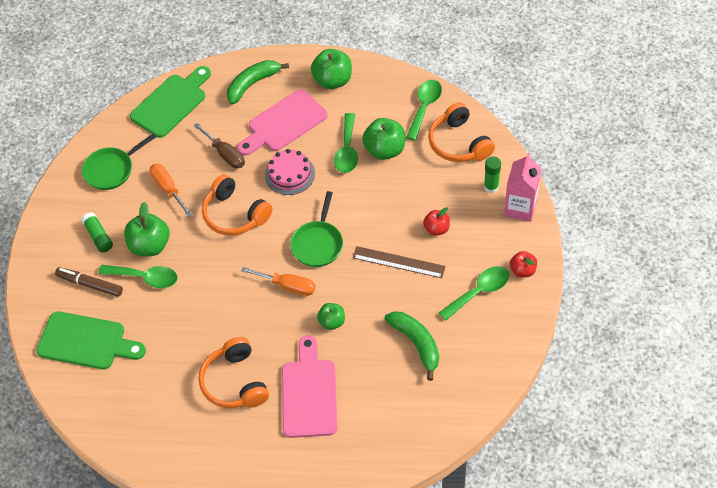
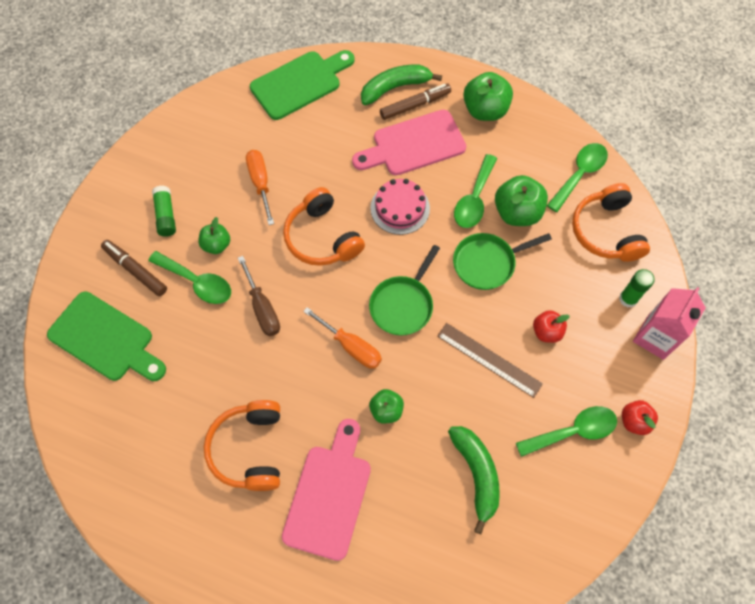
camera: 15 degrees right, 10 degrees up
(111, 170) = (208, 141): green pan -> green pan (487, 263)
(150, 245) = (216, 245): green apple -> green apple, size x0.60
(225, 154) = (337, 161): brown screwdriver -> brown screwdriver (262, 308)
(274, 93) = (415, 105): none -> brown marker

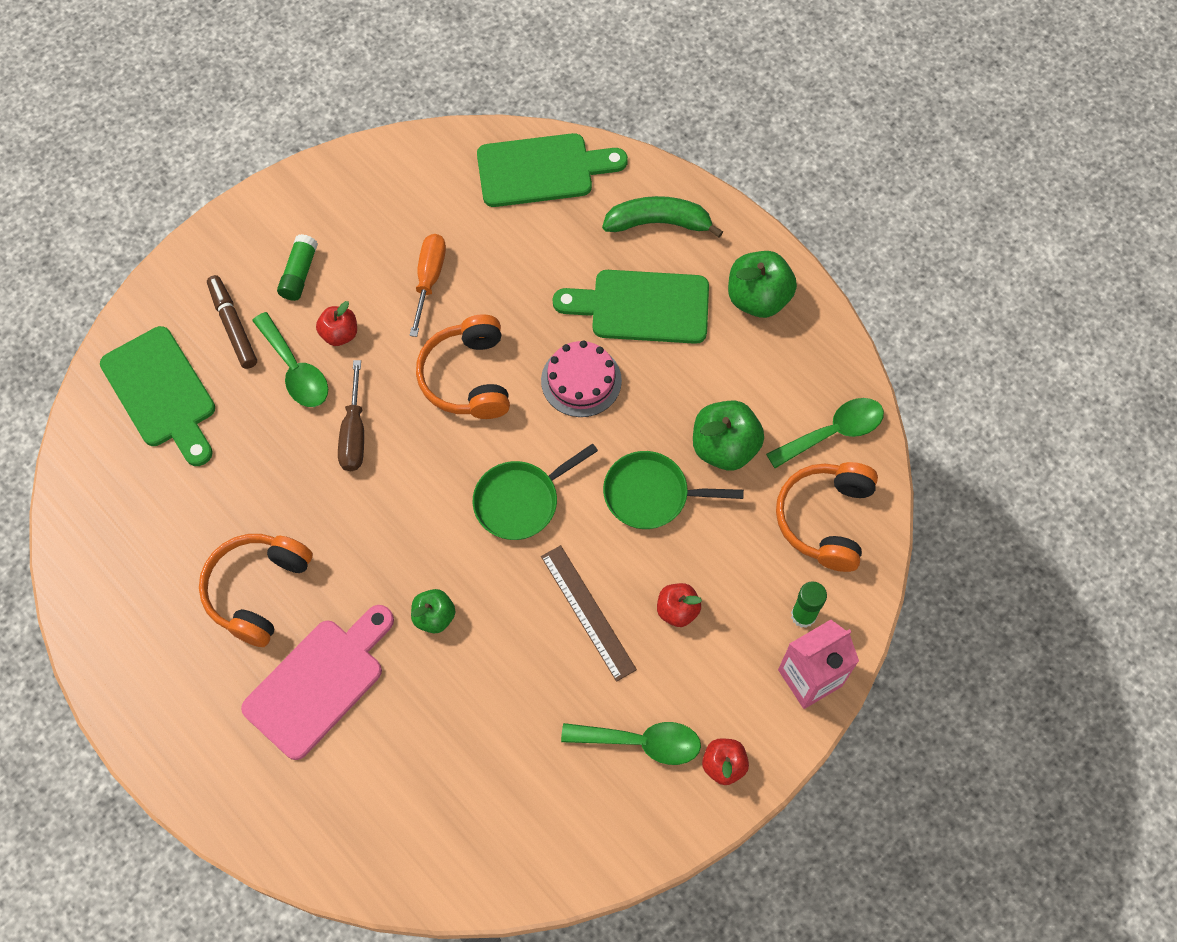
camera: 25 degrees right, 0 degrees up
(216, 245) = (340, 334): green apple -> red apple
(351, 346) = (433, 524): orange screwdriver -> none
(414, 145) = (642, 307): pink cutting board -> green cutting board
(415, 105) = (671, 256): brown marker -> none
(474, 199) = (679, 408): green spoon -> none
(476, 474) = (498, 738): green banana -> none

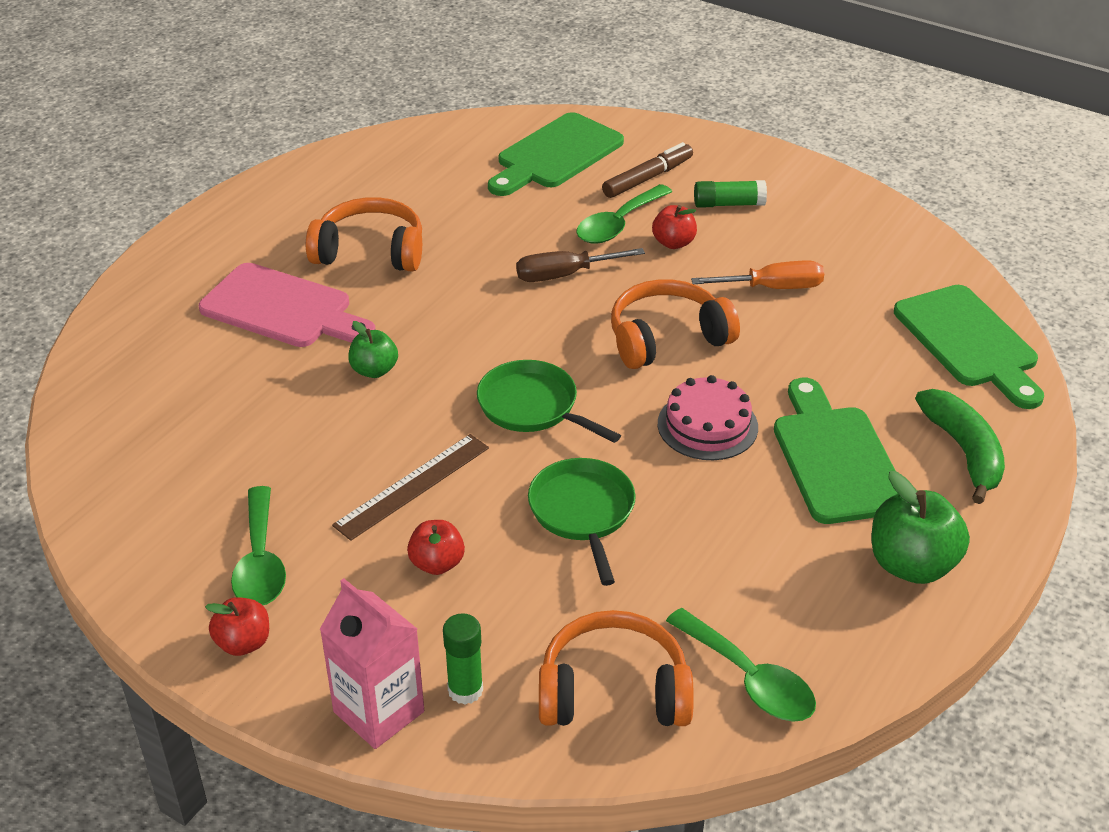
camera: 75 degrees right, 25 degrees down
(724, 447) = (676, 569): green apple -> none

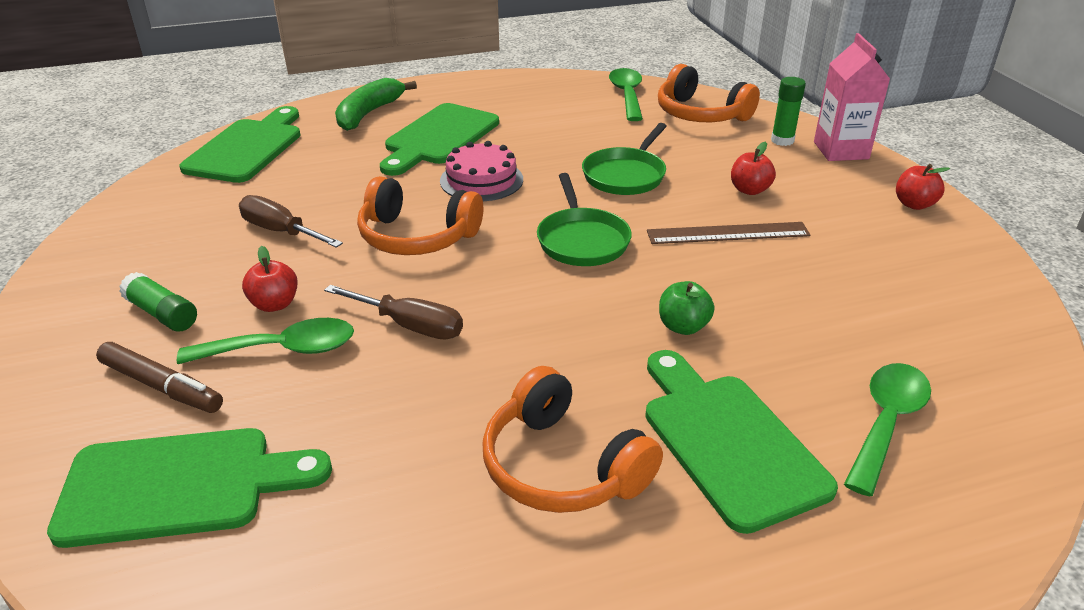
camera: 140 degrees left, 5 degrees down
(260, 562) = (880, 238): green spoon -> green spoon (886, 422)
(283, 309) = (728, 442): pink cutting board -> green cutting board
(647, 178) = (162, 386): brown marker -> brown marker turned 150 degrees counterclockwise
(773, 288) = (281, 231): orange screwdriver -> brown screwdriver
(911, 565) = (484, 94): green apple -> none

